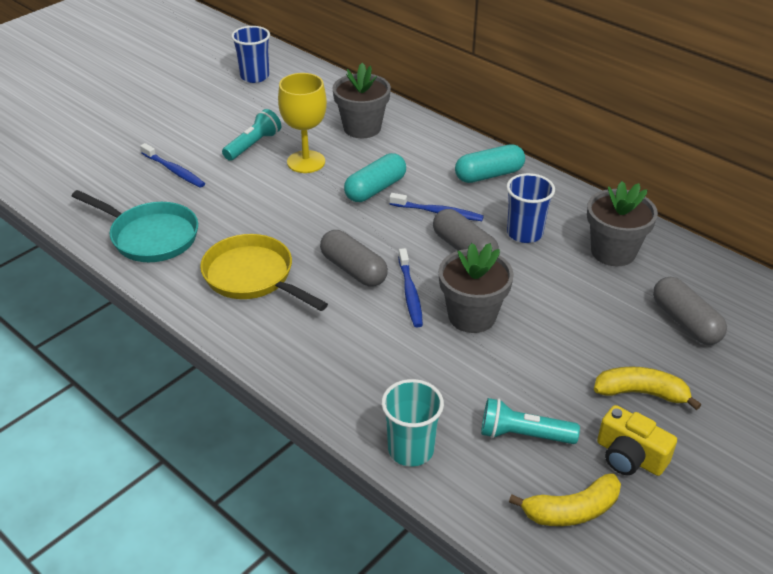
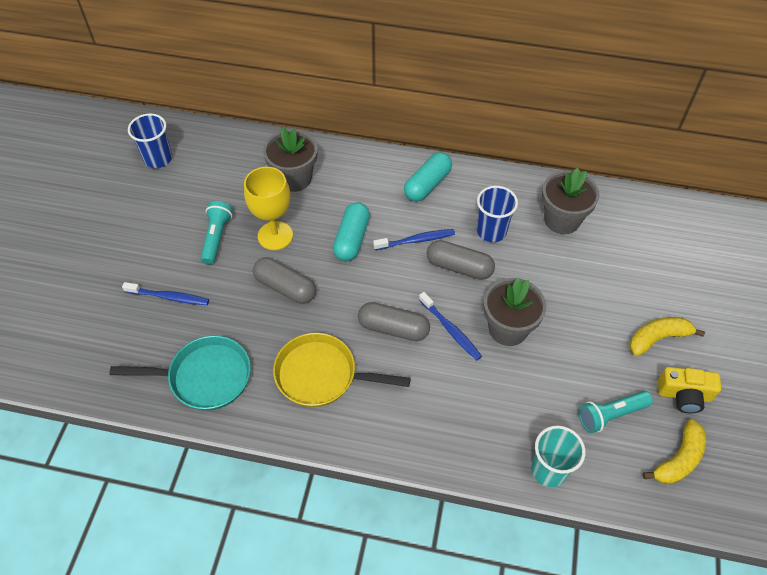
camera: 30 degrees left, 15 degrees up
(685, 322) = (646, 261): grey capsule -> grey capsule (285, 287)

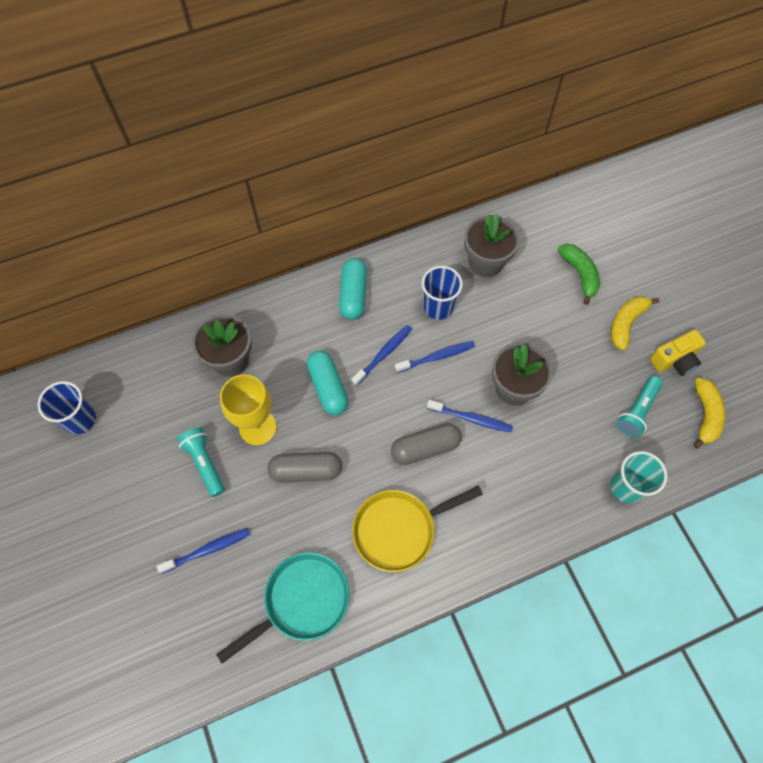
camera: 35 degrees left, 10 degrees up
(459, 267) = (436, 357): grey capsule -> blue toothbrush
(643, 275) = (579, 274): none -> green banana

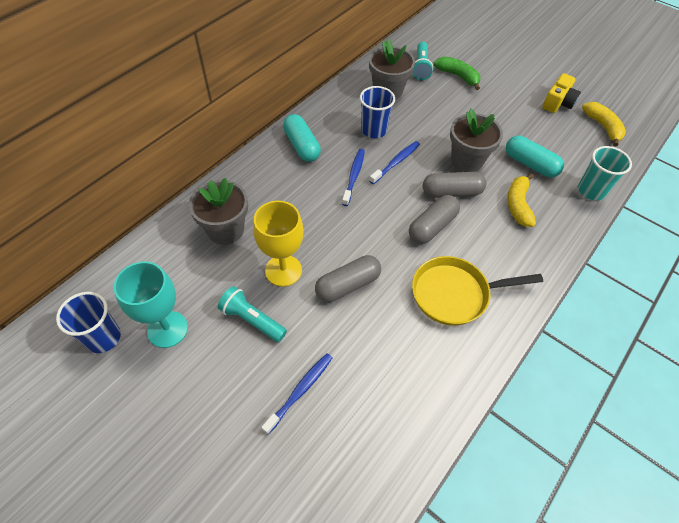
camera: 30 degrees left, 10 degrees down
(132, 437) = (167, 329): none -> turquoise goblet
(302, 601) = (414, 390): turquoise pan -> none
(328, 387) = (324, 216): turquoise capsule -> turquoise capsule (530, 164)
(399, 529) = (454, 294): yellow pan -> yellow pan turned 45 degrees clockwise
(471, 418) = (451, 192): blue toothbrush -> grey capsule
(626, 323) = (510, 93): yellow banana -> yellow banana (518, 205)
(637, 411) = (559, 141): turquoise flashlight -> turquoise flashlight (421, 67)

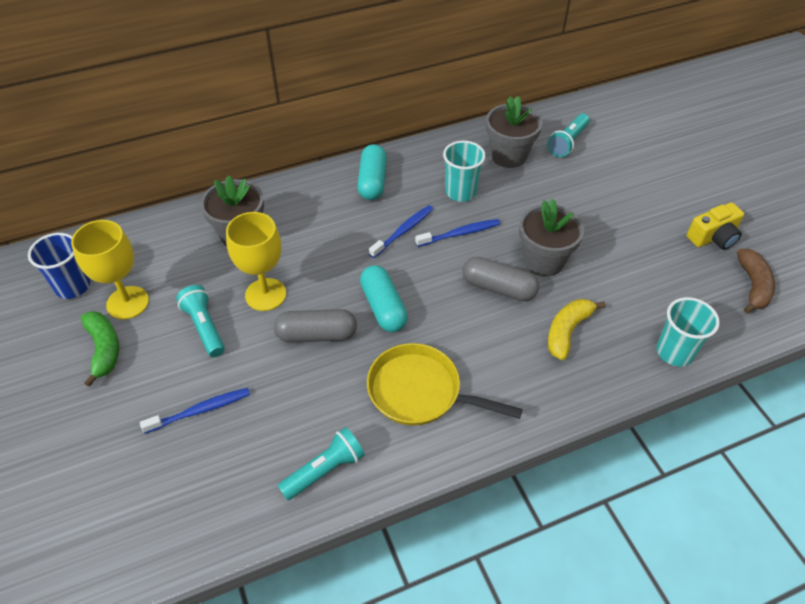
camera: 30 degrees right, 5 degrees down
(167, 329) = (128, 303): turquoise goblet -> yellow goblet
(373, 130) = (460, 192): blue cup -> turquoise cup
(431, 388) = (324, 470): none -> turquoise flashlight
(432, 226) = (449, 314): grey capsule -> none
(458, 76) = (605, 166): green banana -> green banana (104, 349)
(530, 164) = (618, 293): turquoise capsule -> turquoise capsule (383, 307)
(602, 127) = (753, 286): yellow banana -> brown banana

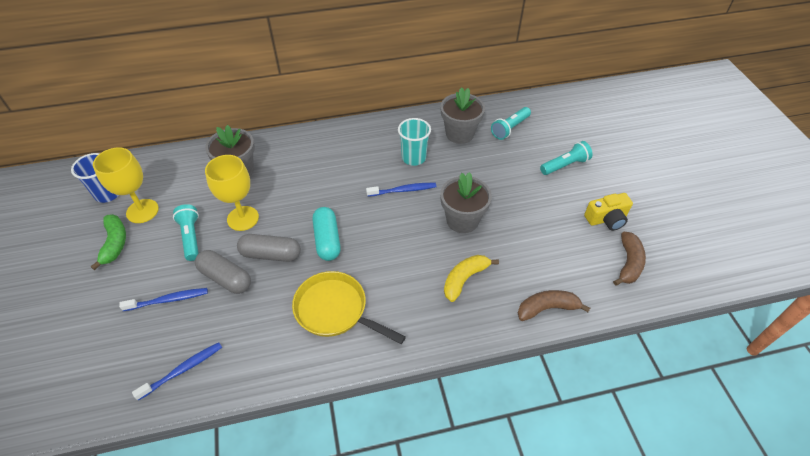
camera: 10 degrees right, 0 degrees up
(324, 470) = (244, 360): turquoise flashlight -> turquoise flashlight (565, 165)
(372, 181) = (348, 141): turquoise capsule -> none
(403, 231) = (360, 183): blue toothbrush -> blue toothbrush (182, 370)
(498, 288) = (420, 237): grey capsule -> grey capsule (225, 278)
(674, 352) = (547, 308): turquoise cup -> brown banana

